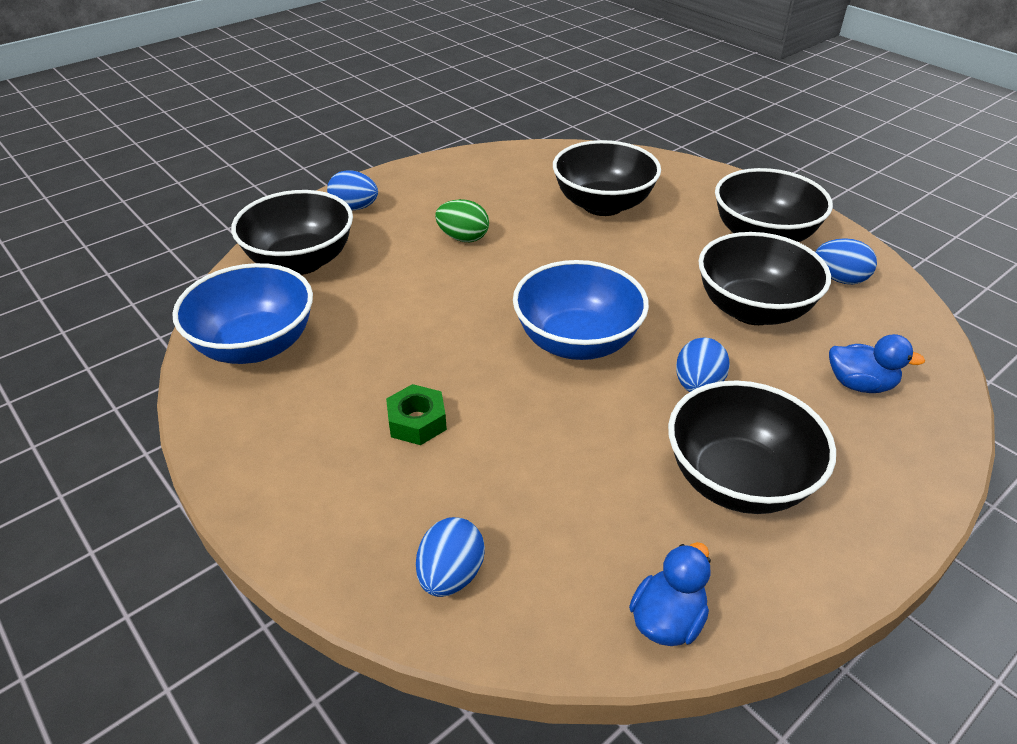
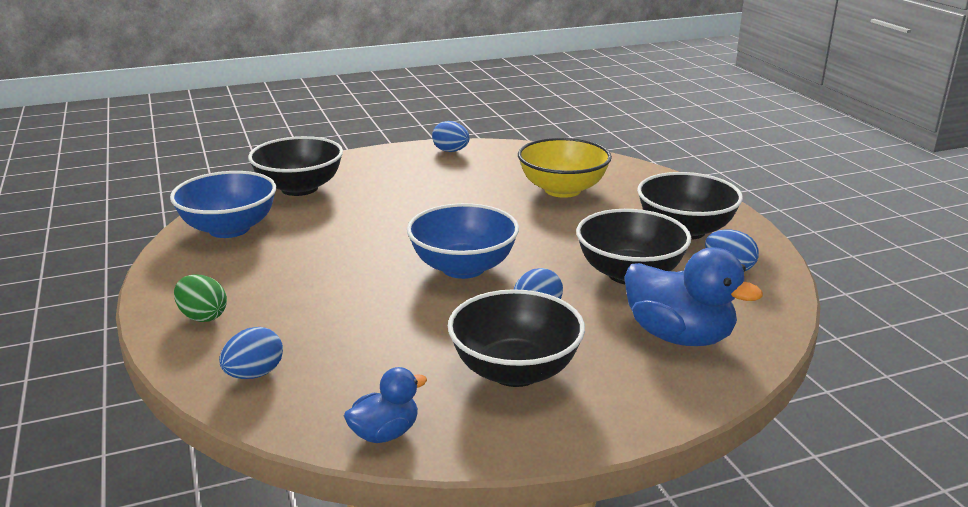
camera: 20 degrees right, 15 degrees down
(354, 208) = (364, 164): blue egg -> blue egg (451, 151)
(417, 422) = (303, 290): green nut -> none
(463, 238) = (430, 193): green egg -> green egg (203, 316)
(603, 205) = (562, 190): black bowl -> yellow bowl
(859, 384) = (679, 336): blue duck -> blue duck, size x1.79

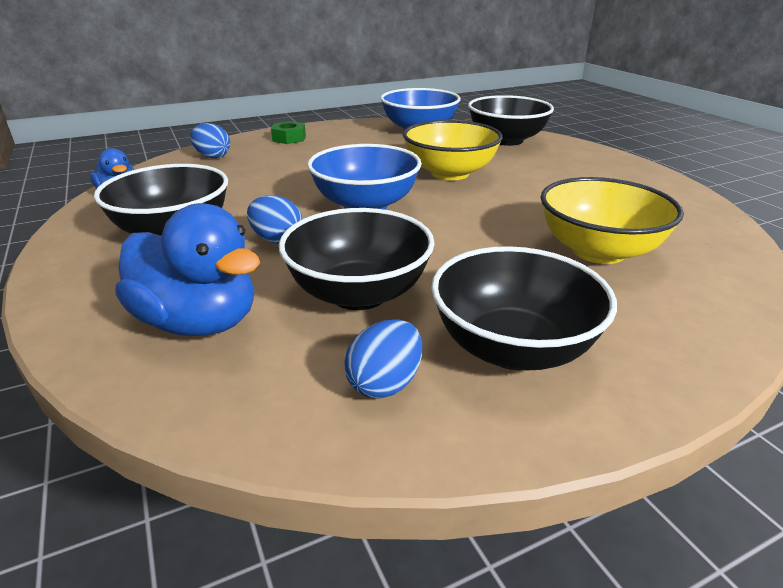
camera: 85 degrees right, 5 degrees up
(203, 316) = (289, 138): green egg -> green nut
(389, 224) = (450, 173): none -> yellow bowl
(451, 151) = (660, 186): blue egg -> none
(679, 336) = (199, 322): blue duck -> blue duck turned 90 degrees counterclockwise

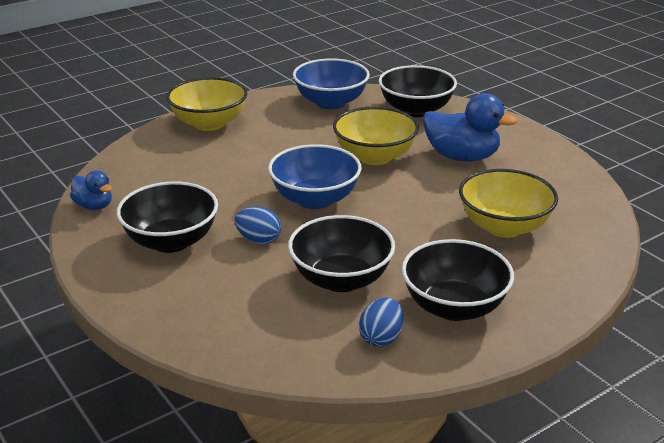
camera: 10 degrees left, 0 degrees up
(199, 322) = (240, 312): blue duck -> blue duck (462, 157)
(212, 156) = (149, 154): blue egg -> none
(289, 138) = (209, 123): green nut -> yellow bowl

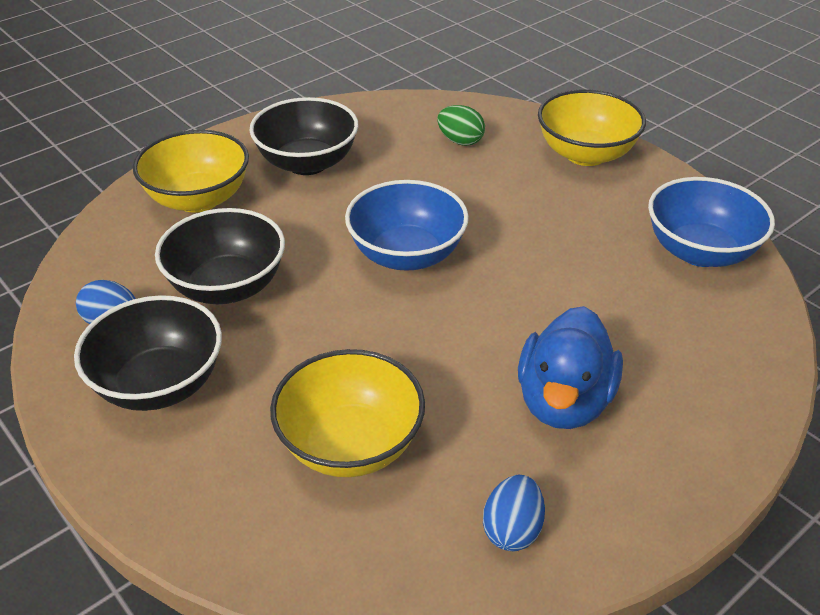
camera: 85 degrees right, 10 degrees up
(94, 206) = (373, 109): blue duck -> none
(169, 169) = (460, 141): none -> green egg
(258, 240) = (310, 219): blue egg -> blue egg (512, 530)
(374, 157) = (536, 303): yellow bowl -> yellow bowl (198, 199)
(416, 110) = (717, 346): black bowl -> none

